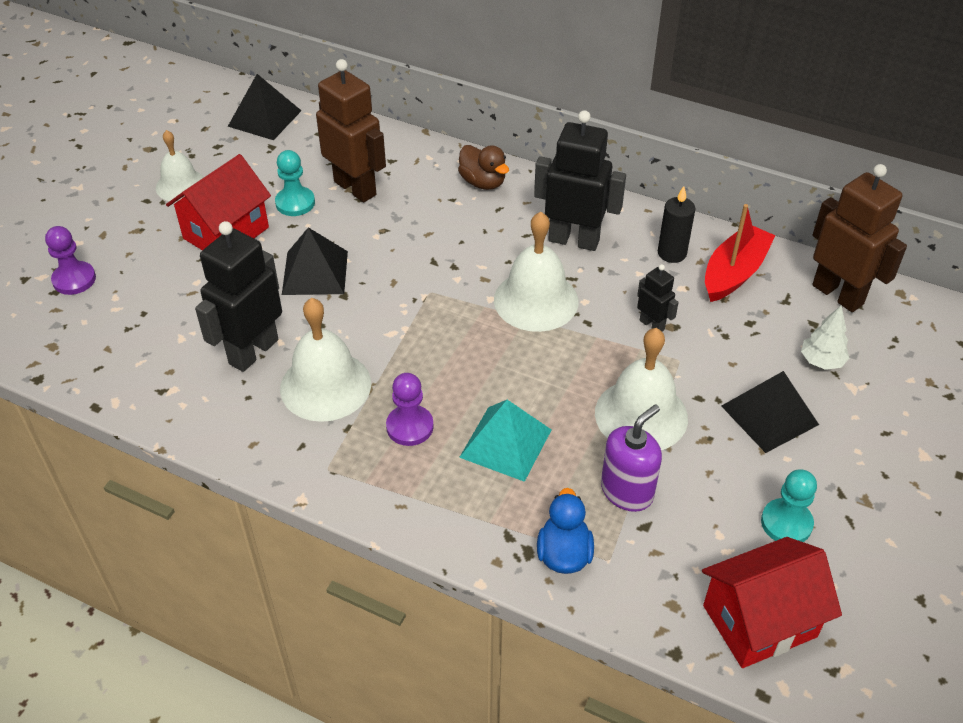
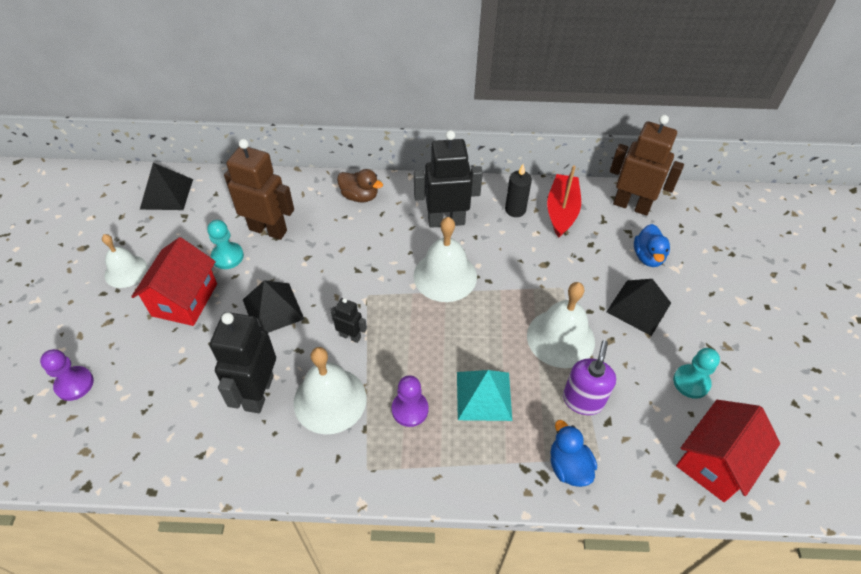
camera: 25 degrees left, 5 degrees up
(652, 325) = (531, 267): black robot -> black robot (350, 336)
(821, 361) = (648, 257): white tree -> blue duck

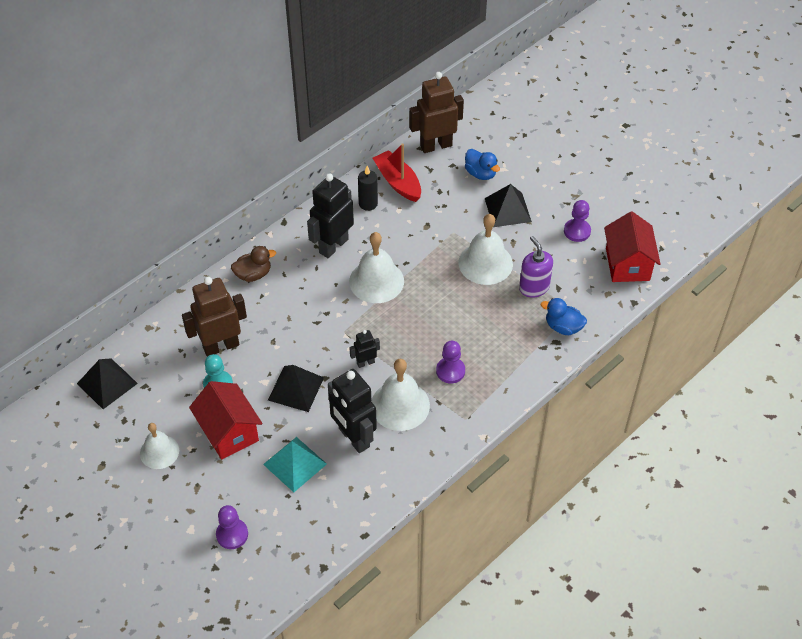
camera: 45 degrees left, 0 degrees up
(483, 396) = (481, 329): turquoise pyramid -> turquoise pyramid (295, 464)
(691, 382) = (577, 231): turquoise pawn -> purple pawn

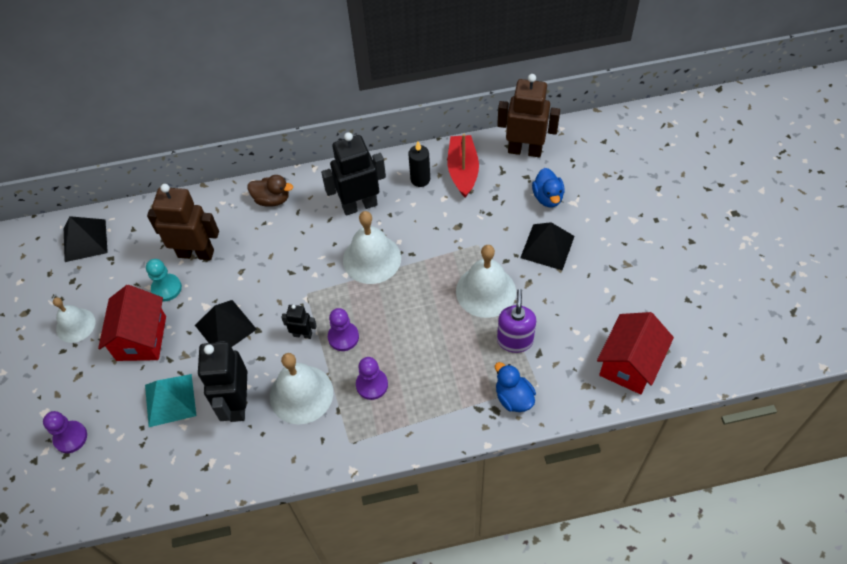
camera: 35 degrees right, 5 degrees up
(577, 231) = (601, 302): purple pawn -> purple pawn (343, 337)

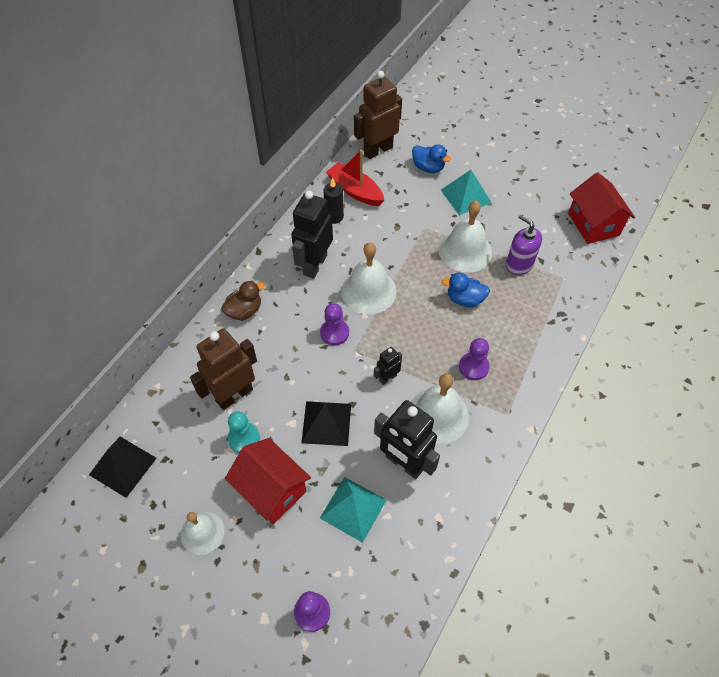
camera: 50 degrees left, 0 degrees up
(343, 337) = (416, 355): purple pawn -> purple pawn (334, 333)
(513, 398) = (561, 297): blue duck -> blue duck (465, 299)
(547, 246) = (466, 196): black pyramid -> turquoise pyramid

